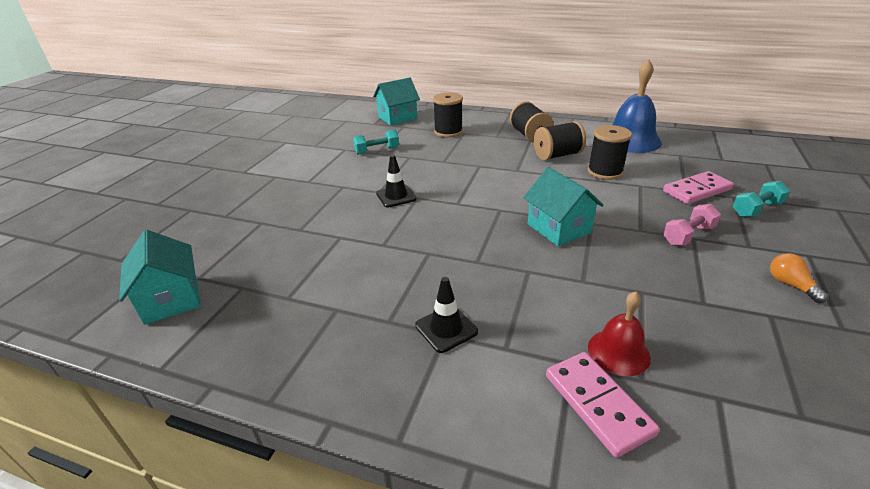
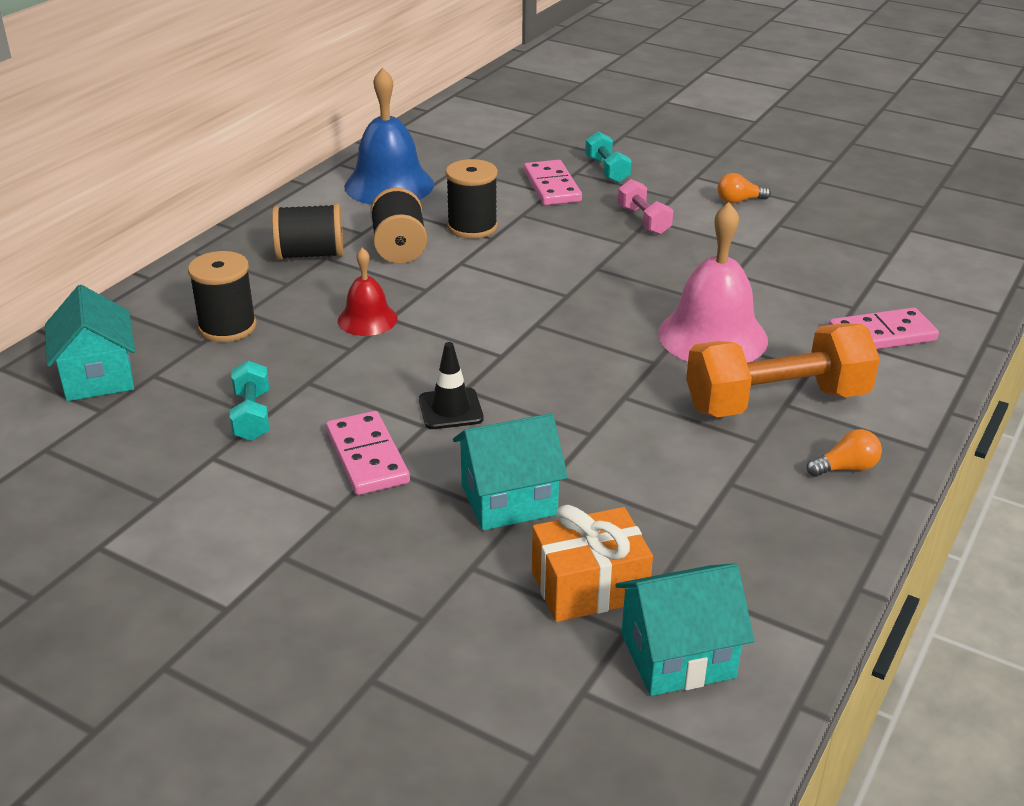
camera: 80 degrees left, 0 degrees up
(238, 261) = (589, 586): none -> orange gift
(349, 182) = (367, 457): none -> pink domino
(360, 376) = (846, 468): none -> orange light bulb
(446, 328) = (776, 401): black traffic cone -> orange dumbbell
(528, 286) = (712, 336): none -> pink bell
(558, 228) = (600, 291): turquoise house -> turquoise house (508, 500)
(618, 352) = (819, 308): red bell -> red bell (367, 319)

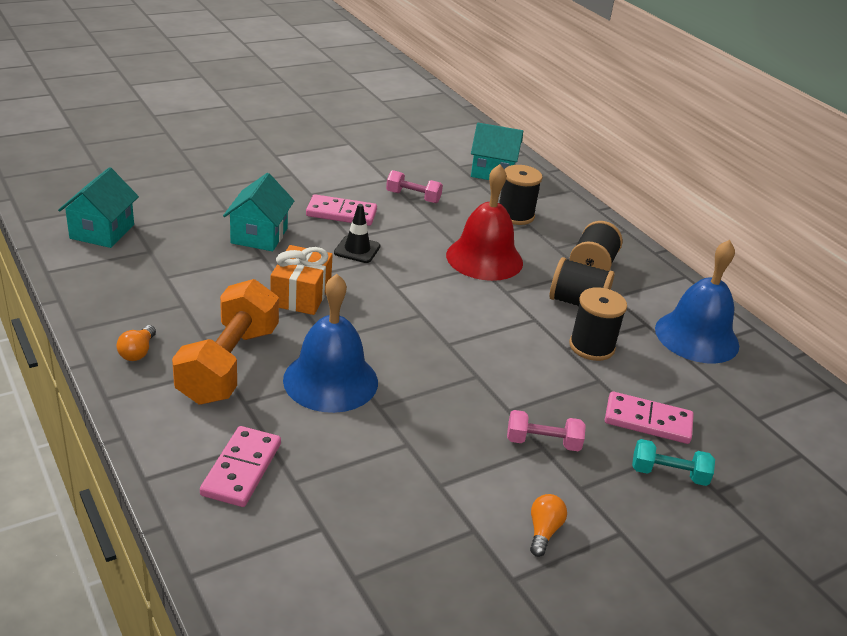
camera: 115 degrees right, 0 degrees up
(252, 416) = (413, 197): turquoise dumbbell -> pink dumbbell
(367, 319) = (484, 258): red bell -> red bell, size x1.79
(589, 586) = (172, 230): orange gift -> orange gift (301, 294)
(712, 336) = (330, 380): pink bell -> blue bell

